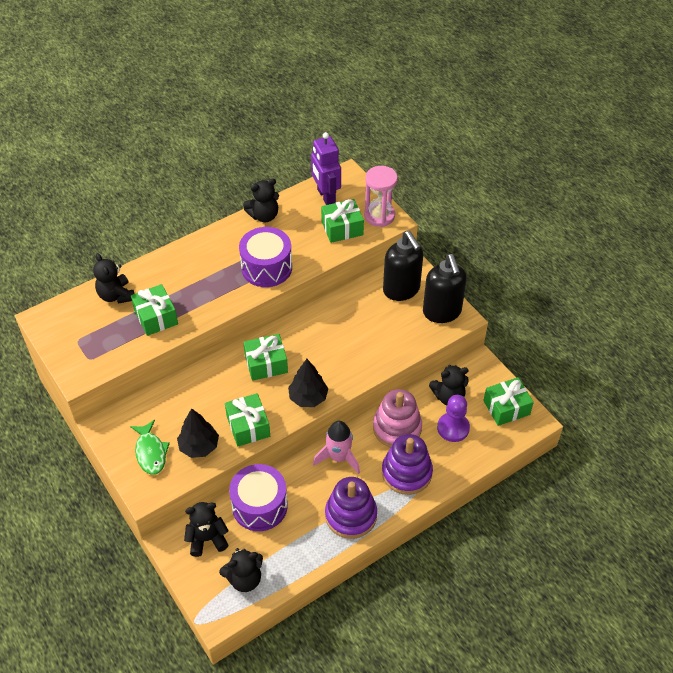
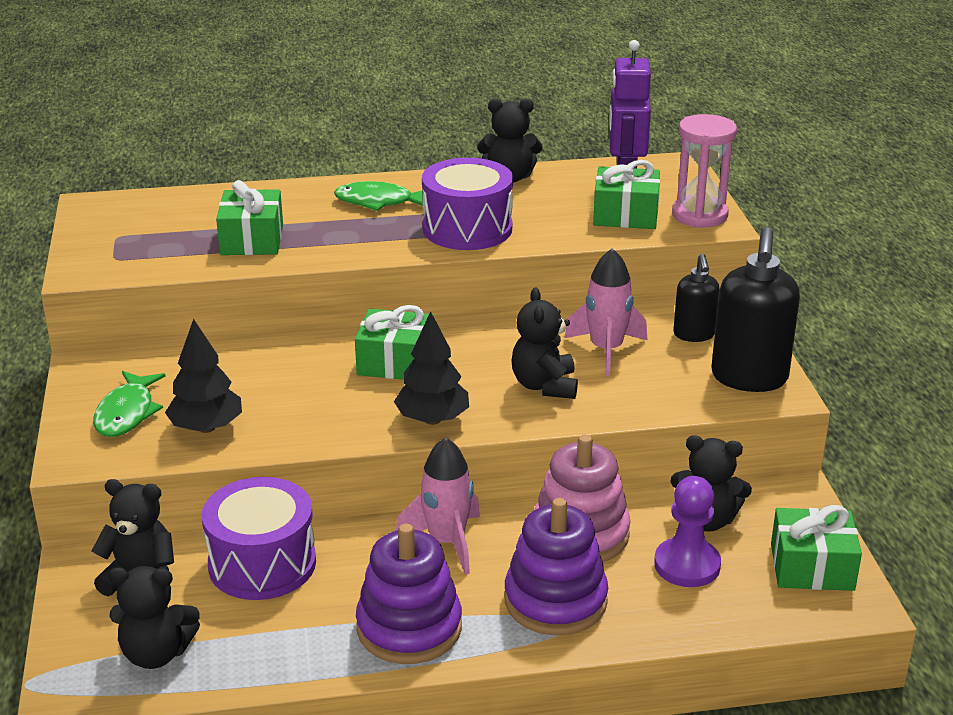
camera: 25 degrees right, 20 degrees down
(116, 295) = (216, 206): black teddy bear -> black teddy bear (544, 386)
(205, 261) = (379, 202): none -> green fish
(248, 426) = (305, 426): green gift -> none
(365, 317) = (606, 350): none -> pink rocket
(401, 290) = (694, 335): black soap dispenser -> black soap dispenser, size x0.57

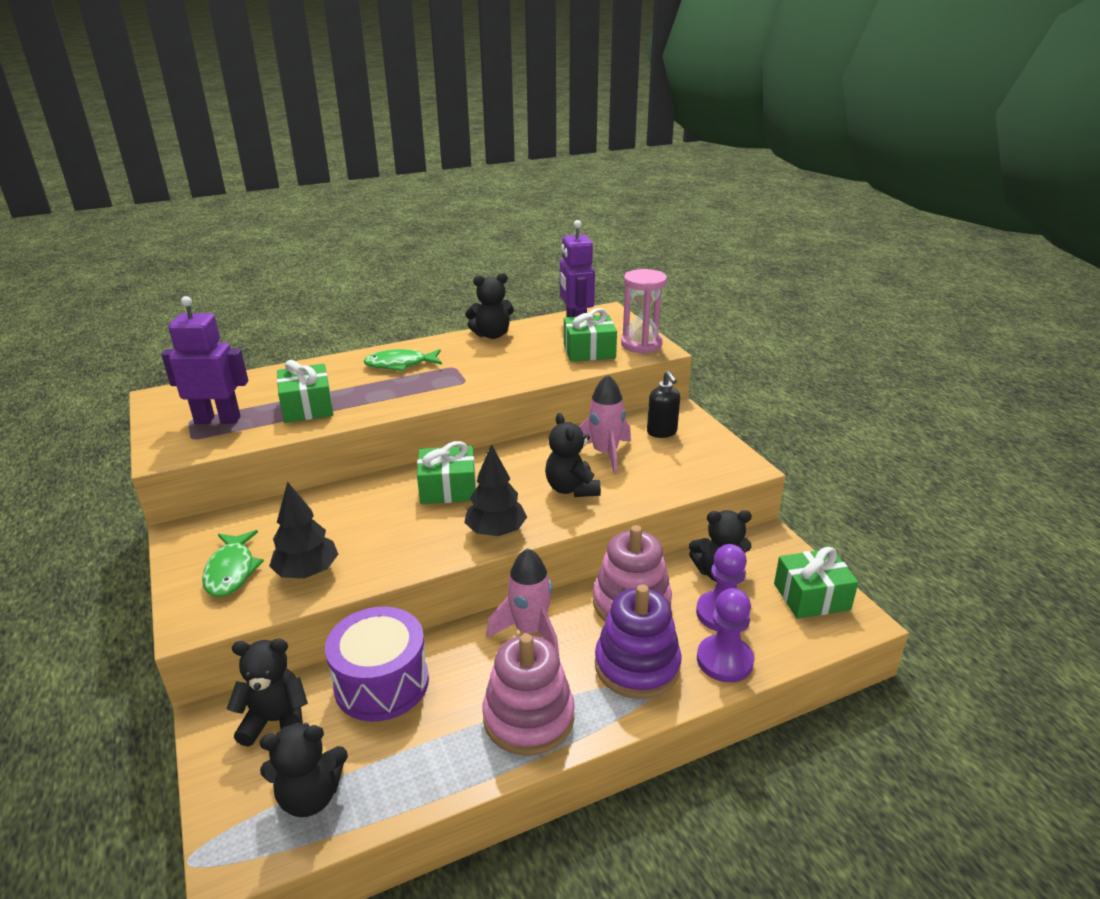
camera: 15 degrees left, 0 degrees up
(148, 241) = (218, 420): none -> purple robot
(409, 628) = (528, 717): purple stacking toy -> pink stacking toy
(467, 229) = (477, 376): purple drum -> none
(663, 615) = (724, 660): none -> purple pawn
(749, 378) = (717, 459): black soap dispenser -> none

